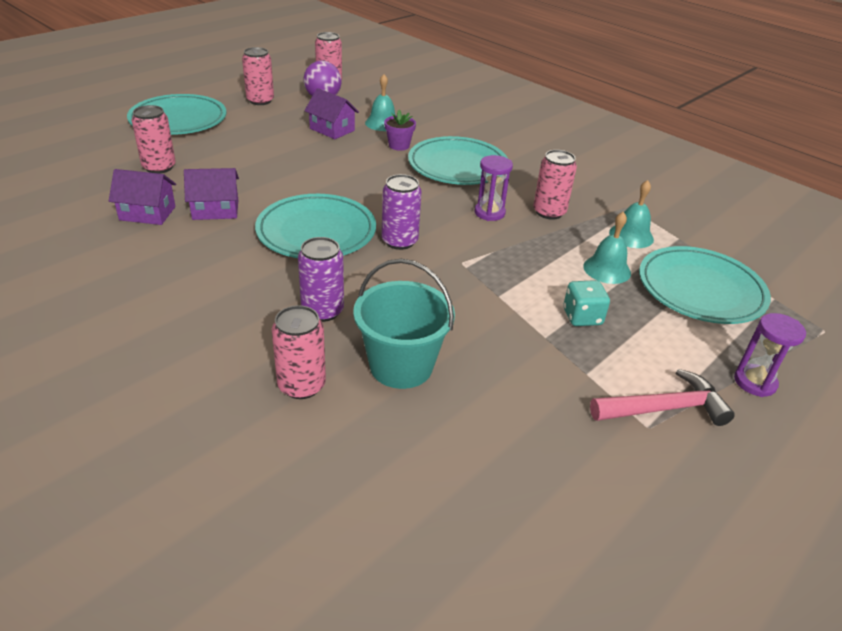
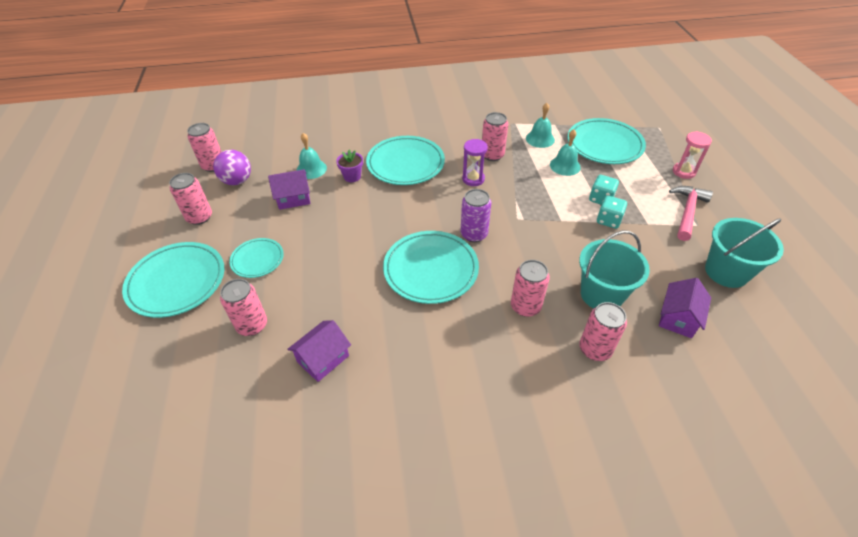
camera: 50 degrees left, 10 degrees up
(215, 210) = (354, 313): purple house -> purple house (678, 318)
(237, 142) = (257, 260): none -> turquoise plate
(322, 311) = (525, 306): purple can -> pink can
(547, 335) = (608, 220): none -> turquoise dice
(579, 484) = (726, 272): none -> turquoise bucket
(755, 382) = (683, 172): purple hourglass -> pink hourglass

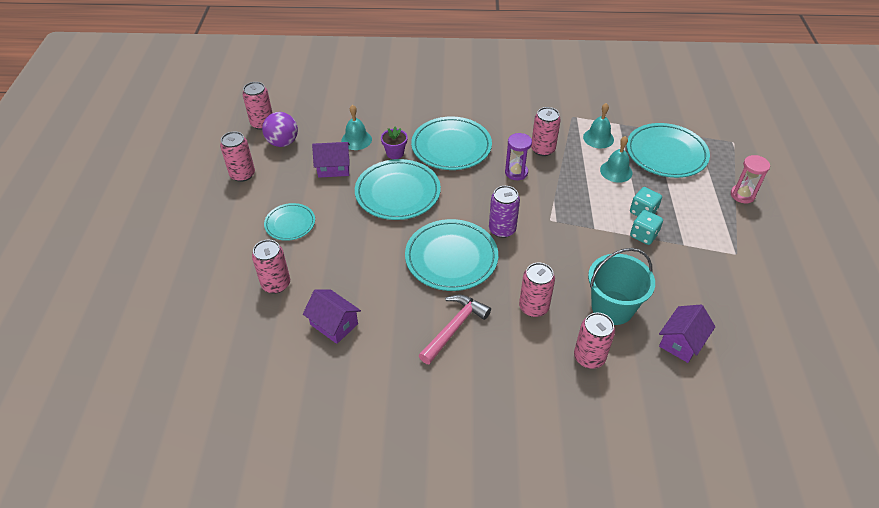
camera: 10 degrees right, 0 degrees up
(177, 282) = (214, 234): turquoise plate -> turquoise plate (398, 193)
(323, 358) = (334, 324): purple house -> purple house turned 75 degrees clockwise
(687, 212) = (730, 239): pink hammer -> pink hammer (454, 328)
(726, 272) = (748, 305): turquoise bucket -> none

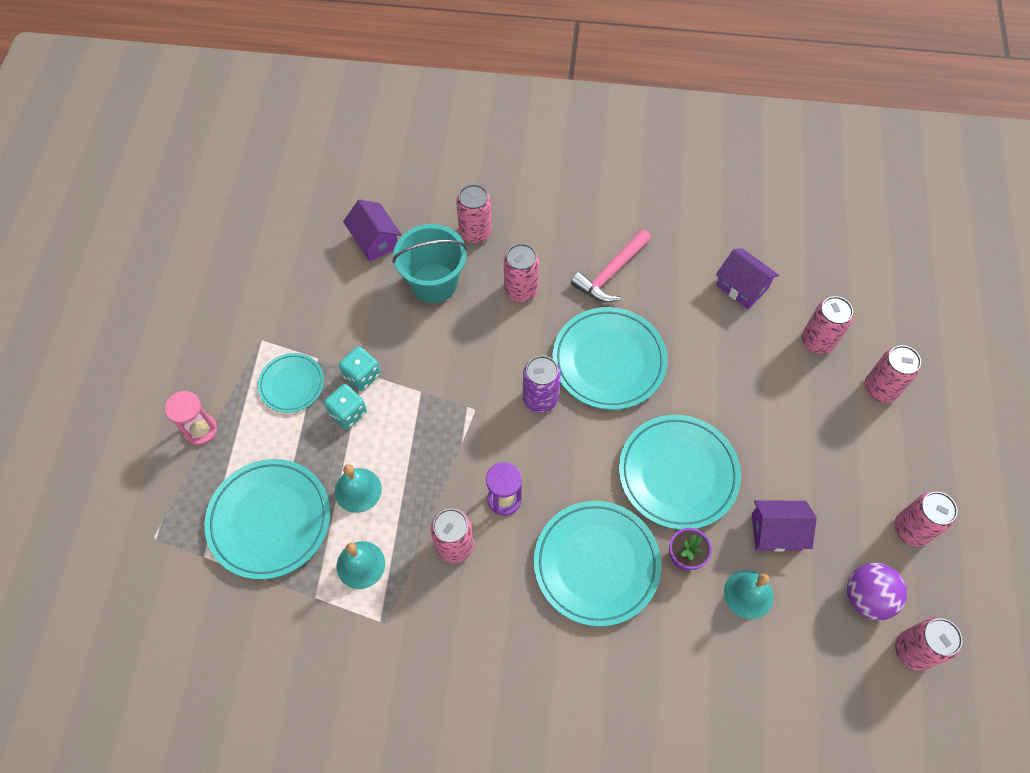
camera: 175 degrees left, 15 degrees up
(234, 253) = (880, 389): none -> pink can
(290, 224) = (820, 430): turquoise plate -> turquoise plate (292, 384)
(681, 342) = (375, 240): purple house -> purple house turned 75 degrees counterclockwise

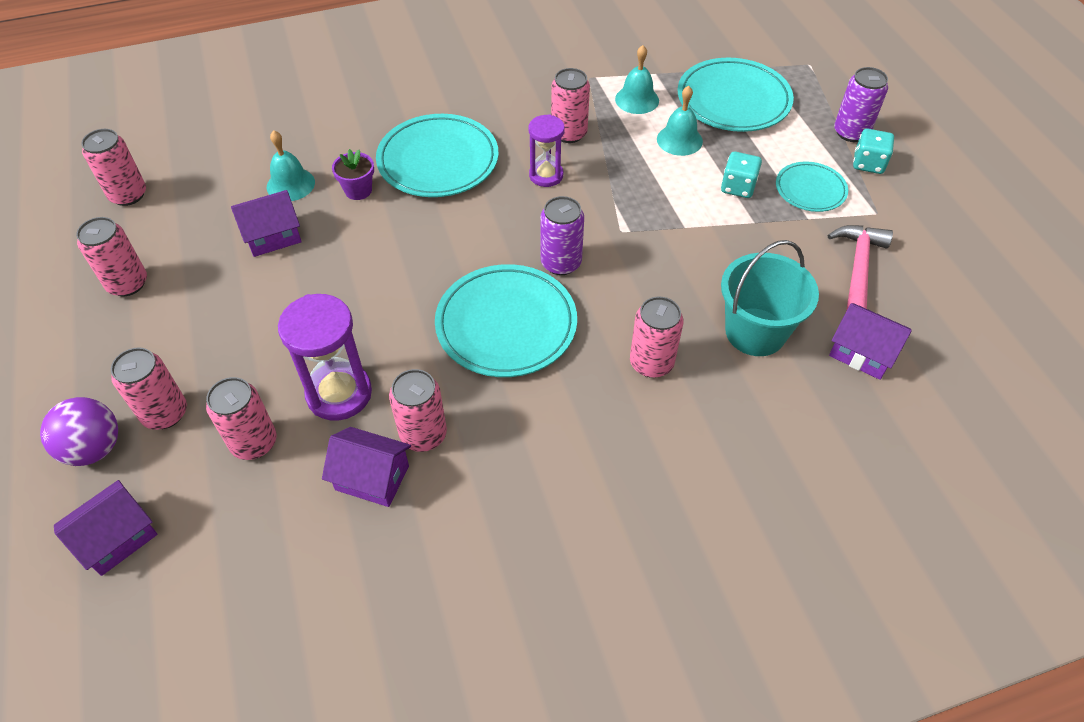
camera: 155 degrees right, 10 degrees down
(201, 430) = (851, 132): pink hourglass -> purple can
(362, 375) = (752, 219): turquoise dice -> turquoise dice (868, 163)
(475, 232) = (755, 412): pink can -> pink can (423, 434)
(611, 273) = (554, 427): pink hammer -> pink hammer (858, 268)
(678, 473) = (387, 249): turquoise plate -> none
(750, 354) = (339, 393): none -> purple hourglass
(867, 597) = (174, 217): purple ball -> purple ball (94, 448)
(913, 311) = (117, 538): none -> purple house

